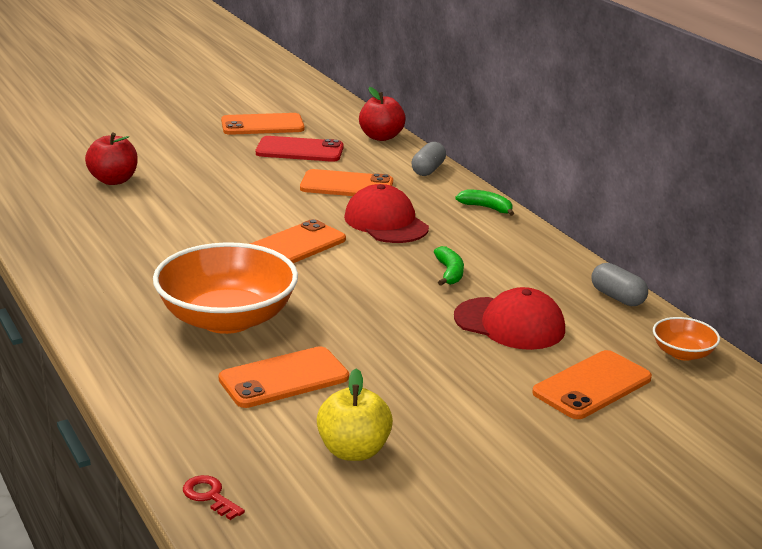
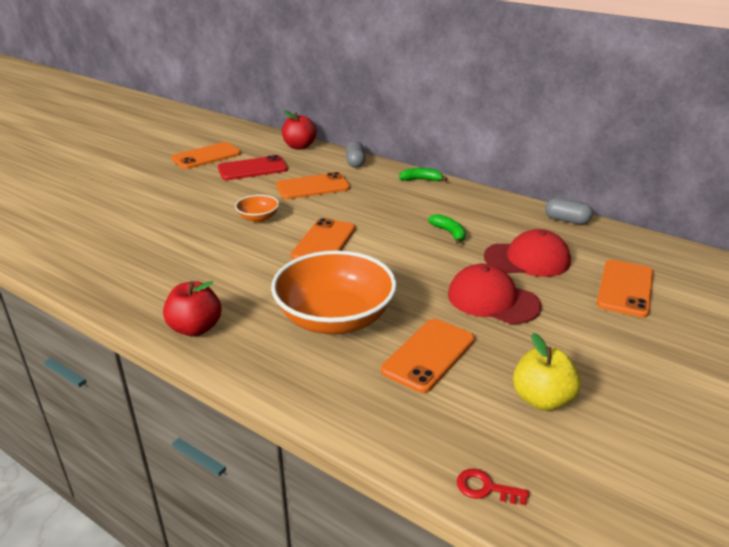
camera: 25 degrees left, 5 degrees up
(113, 180) = (129, 227): red apple -> red apple (195, 328)
(386, 222) = (368, 207): red cap -> red cap (492, 300)
(682, 353) = (645, 248): orange bowl -> orange bowl (258, 218)

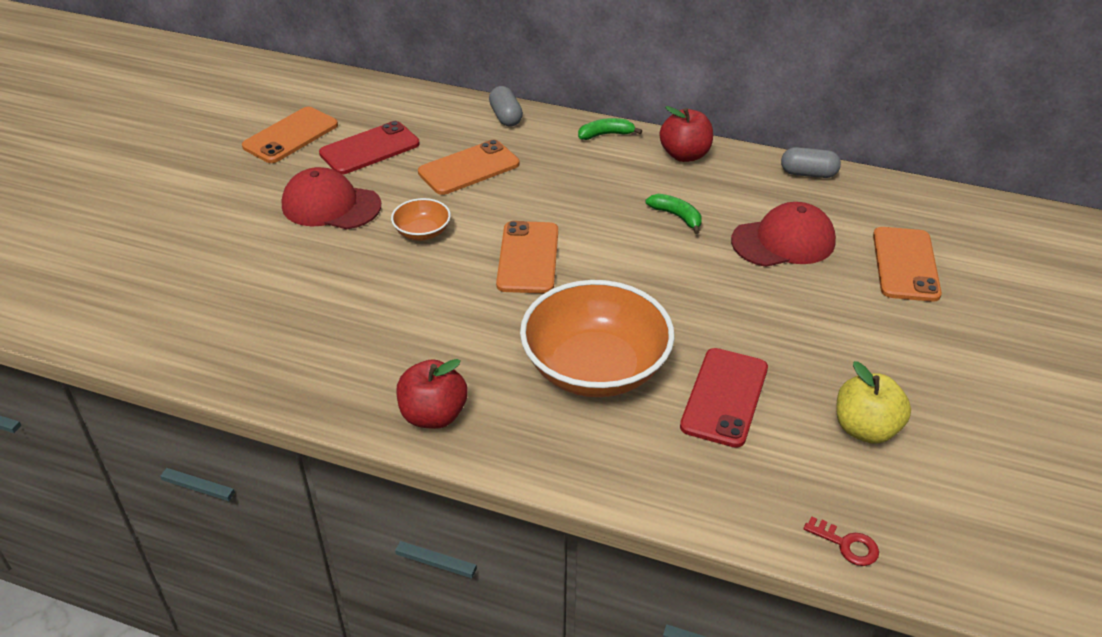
camera: 15 degrees left, 10 degrees up
(299, 146) = (415, 99): red apple -> red apple (685, 155)
(428, 355) = (724, 397): orange phone -> red phone
(485, 488) = (847, 545): red key -> red key turned 150 degrees counterclockwise
(492, 300) = (766, 307): red cap -> red cap (331, 205)

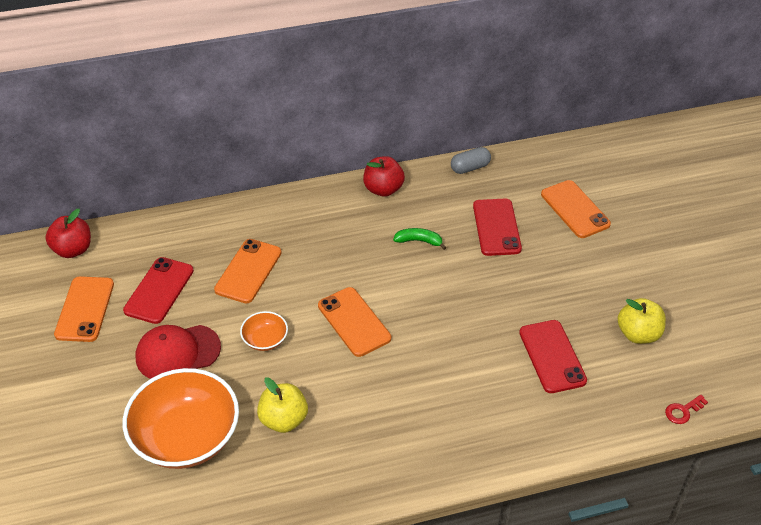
camera: 35 degrees left, 5 degrees up
(365, 309) = (284, 420): none -> yellow apple
(433, 415) = (400, 468): red apple -> red apple (73, 249)
(506, 117) = (234, 214): grey capsule -> none
(595, 368) = (465, 379): orange bowl -> orange bowl (186, 437)
(606, 134) = (317, 197): green banana -> none
(783, 241) = (496, 227): red cap -> red phone
(847, 545) = (683, 411): red key -> red key turned 150 degrees clockwise

